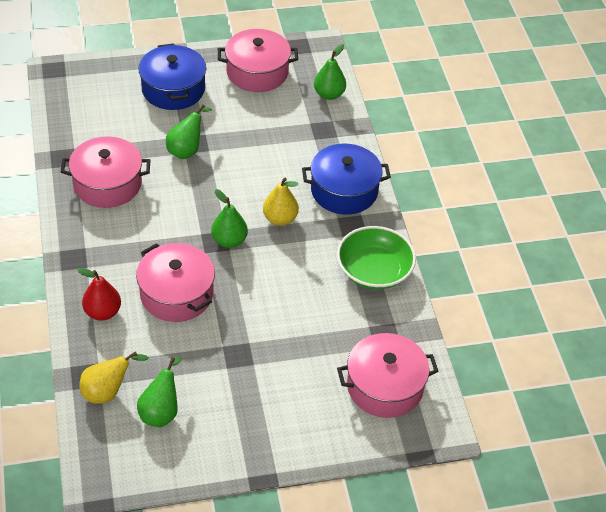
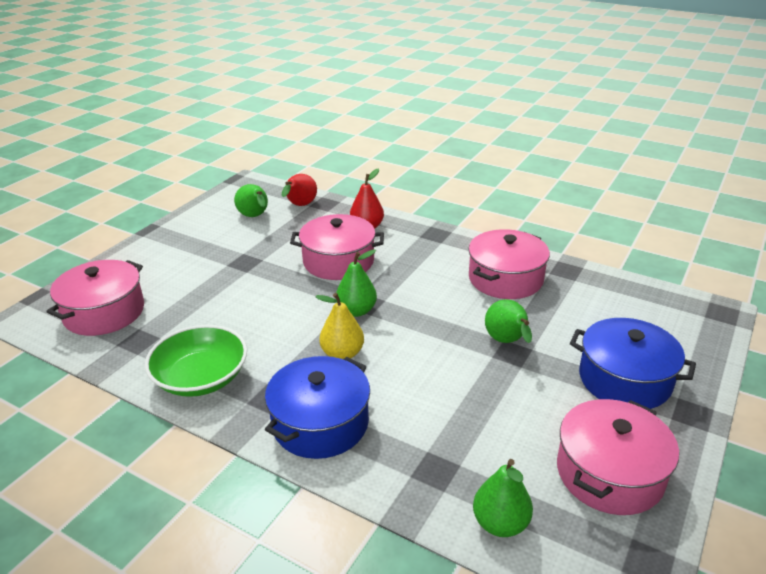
camera: 135 degrees right, 15 degrees down
(107, 392) = (300, 206): yellow pear -> red pear

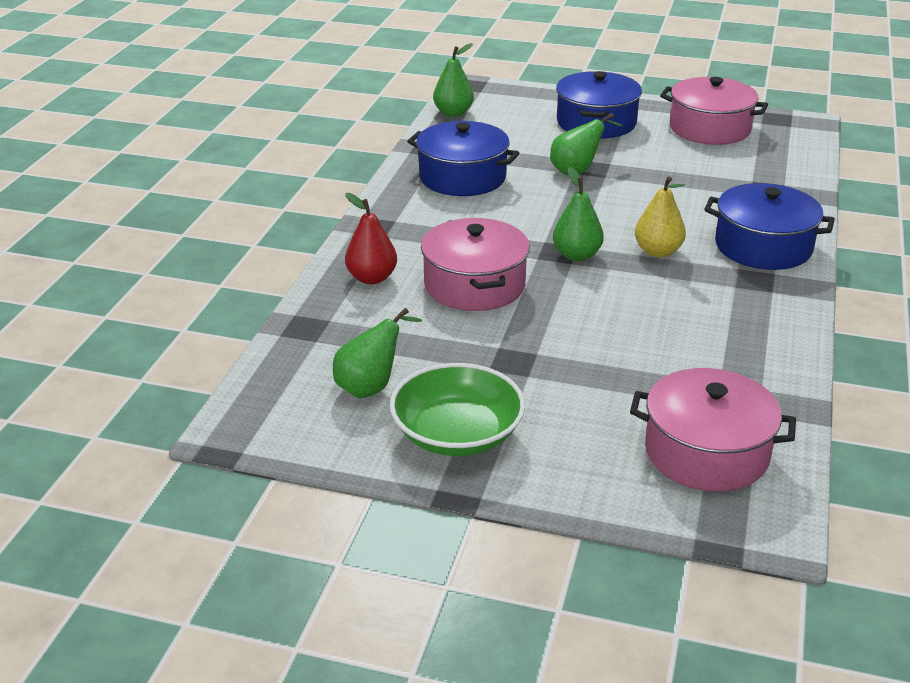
camera: 105 degrees left, 0 degrees up
(201, 378) = (762, 329): green bowl -> green bowl (457, 434)
(300, 206) = (319, 349): red pear -> none
(500, 523) = (793, 162): green pear -> green pear (453, 113)
(505, 279) = (462, 177): pink pot -> blue pot

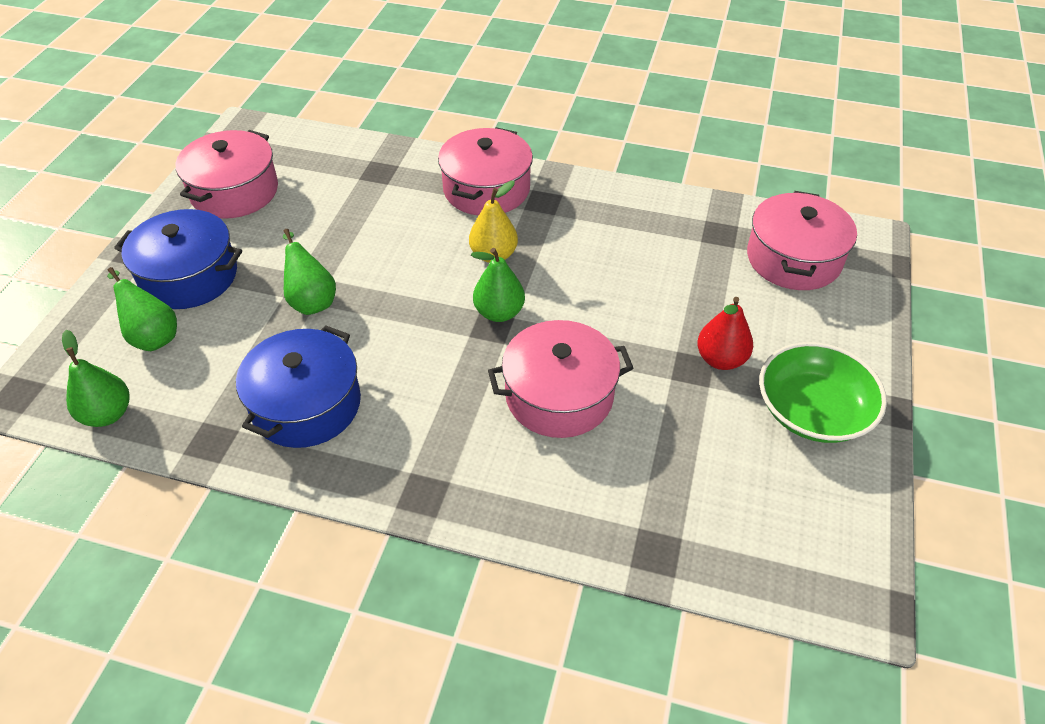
camera: 90 degrees left, 15 degrees up
(371, 278) = (547, 490): red pear -> red pear (720, 359)
(371, 387) = (756, 481): green pear -> green pear (153, 336)
(763, 246) = (486, 189): blue pot -> pink pot

